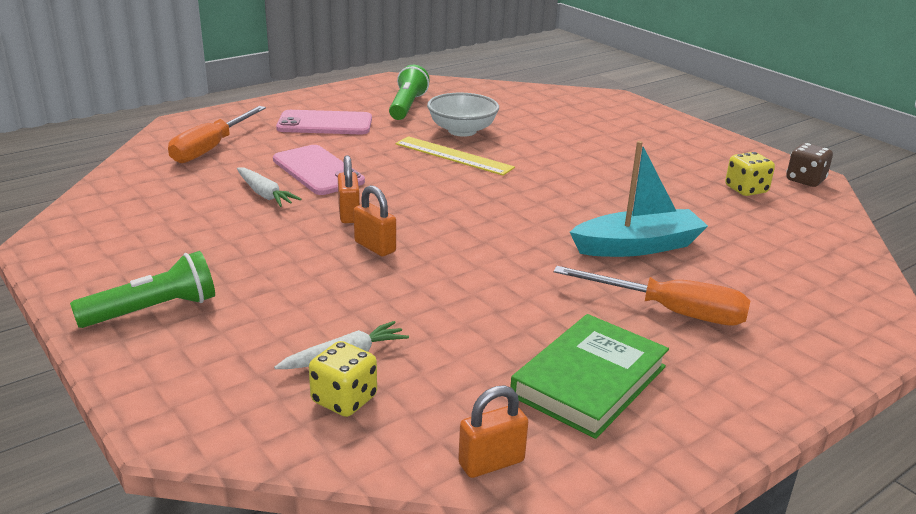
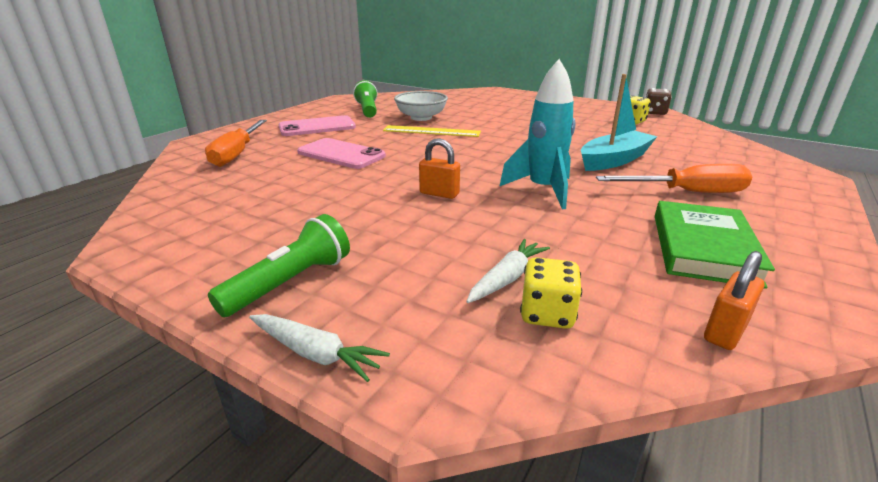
camera: 20 degrees left, 0 degrees up
(264, 194) = (312, 175): white carrot -> white carrot (315, 353)
(349, 214) = (395, 177): orange padlock -> none
(496, 268) = (543, 190): none -> turquoise rocket

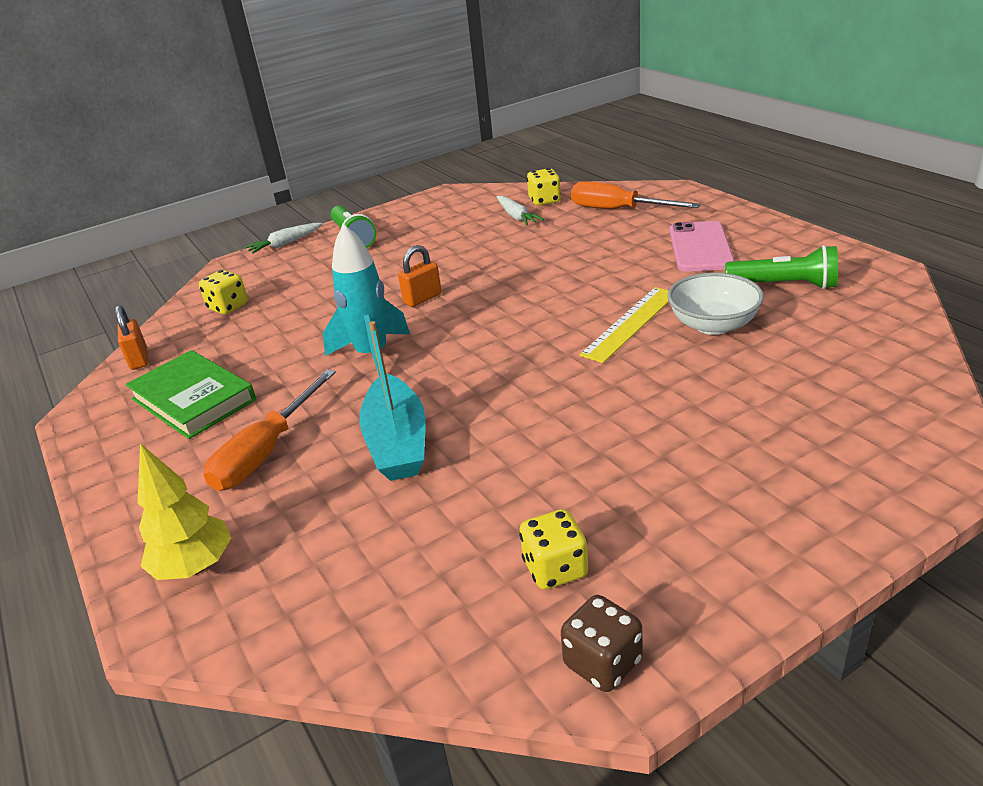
camera: 120 degrees right, 5 degrees up
(196, 184) = (544, 201): none -> yellow dice
(341, 154) = (576, 258): pink phone -> none
(507, 278) = (272, 302): white carrot -> white carrot (516, 216)
(781, 180) = (195, 567): none -> yellow tree

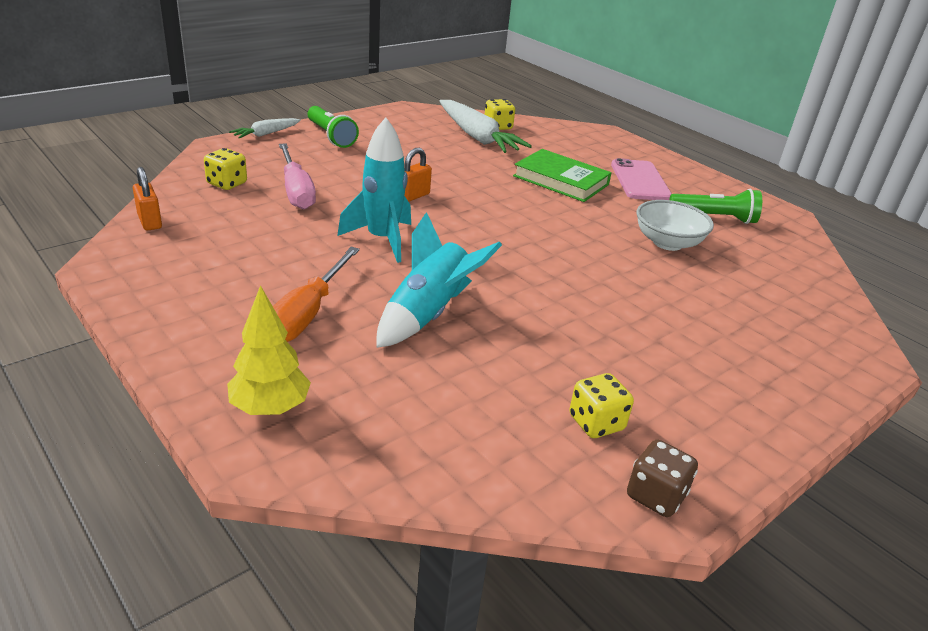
camera: 15 degrees left, 0 degrees up
(193, 399) = (219, 262): green book -> green book (561, 180)
(297, 307) = (296, 191): none -> pink screwdriver
(397, 442) = (428, 314): turquoise boat -> turquoise rocket
(516, 216) = (477, 137): white carrot -> white carrot, size x1.91
(618, 210) = (563, 142): orange screwdriver -> none
(630, 323) = (601, 235): yellow ruler -> none

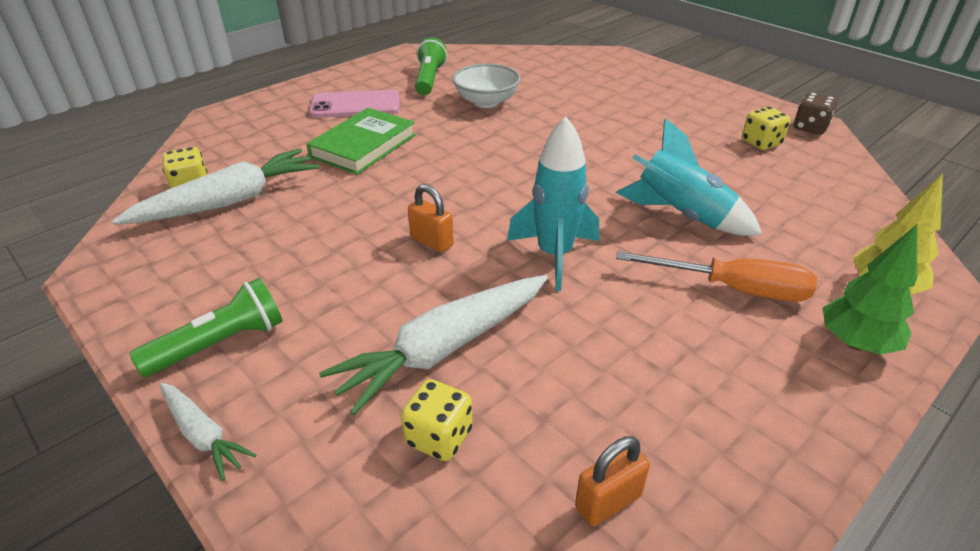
camera: 90 degrees left, 5 degrees up
(209, 358) = (855, 343): none -> green tree
(296, 191) = (444, 348): pink screwdriver -> white carrot

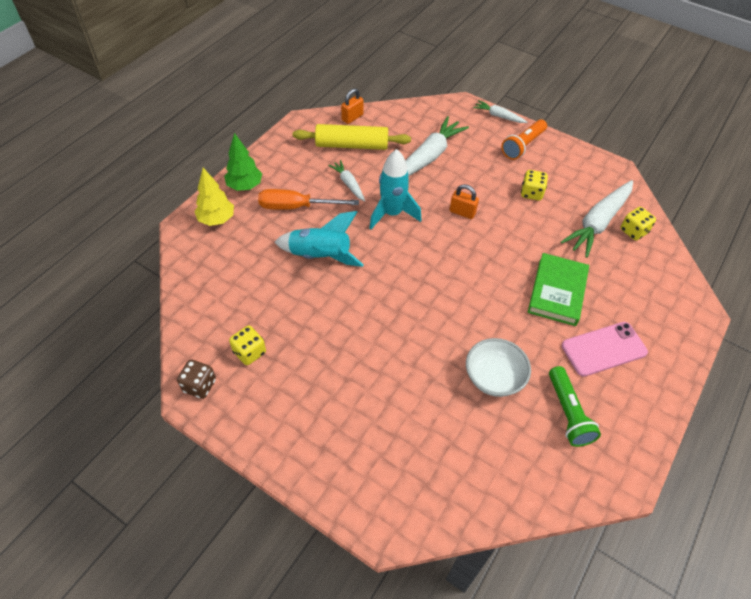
camera: 165 degrees right, 15 degrees up
(220, 344) = (523, 146): green flashlight -> orange flashlight
(439, 437) = (415, 127): yellow dice -> yellow dice (531, 193)
(616, 407) = (352, 145): none -> yellow rolling pin
(630, 316) = (348, 184): none -> white carrot

